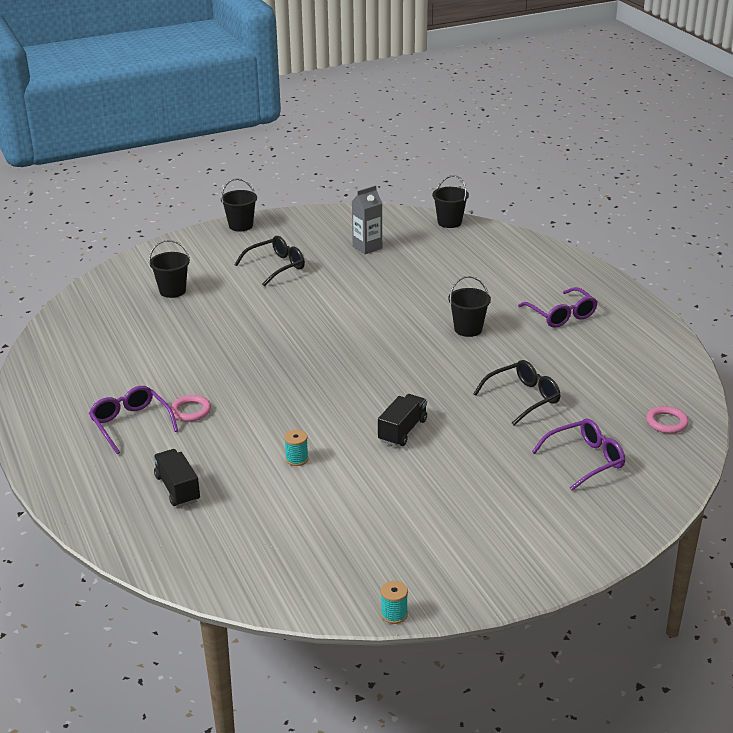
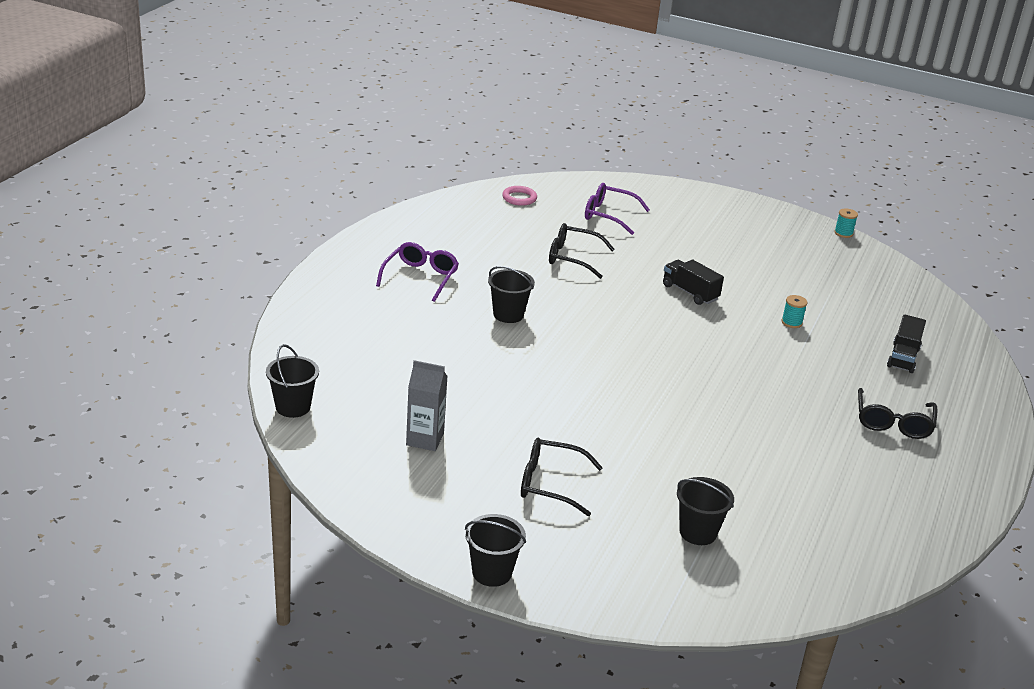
camera: 135 degrees left, 0 degrees up
(131, 424) = (893, 422): purple glasses -> black glasses
(191, 411) = (830, 401): pink ring -> none
(402, 431) = (690, 292): black truck -> black truck turned 60 degrees clockwise

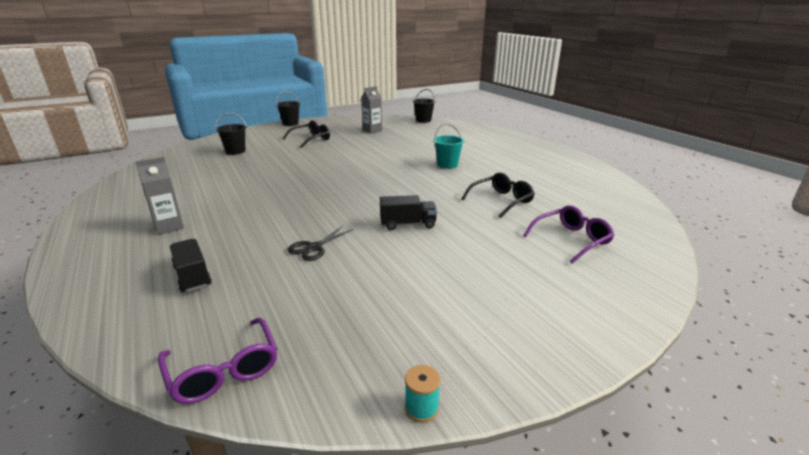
camera: 130 degrees right, 5 degrees down
(420, 277) = (510, 157): purple glasses -> purple glasses (224, 370)
(508, 314) = (447, 165): black bucket -> turquoise bucket
(519, 198) = (622, 212): pink ring -> none
(791, 322) = (314, 248): turquoise spool -> black scissors
(893, 422) = (169, 227): black glasses -> grey carton

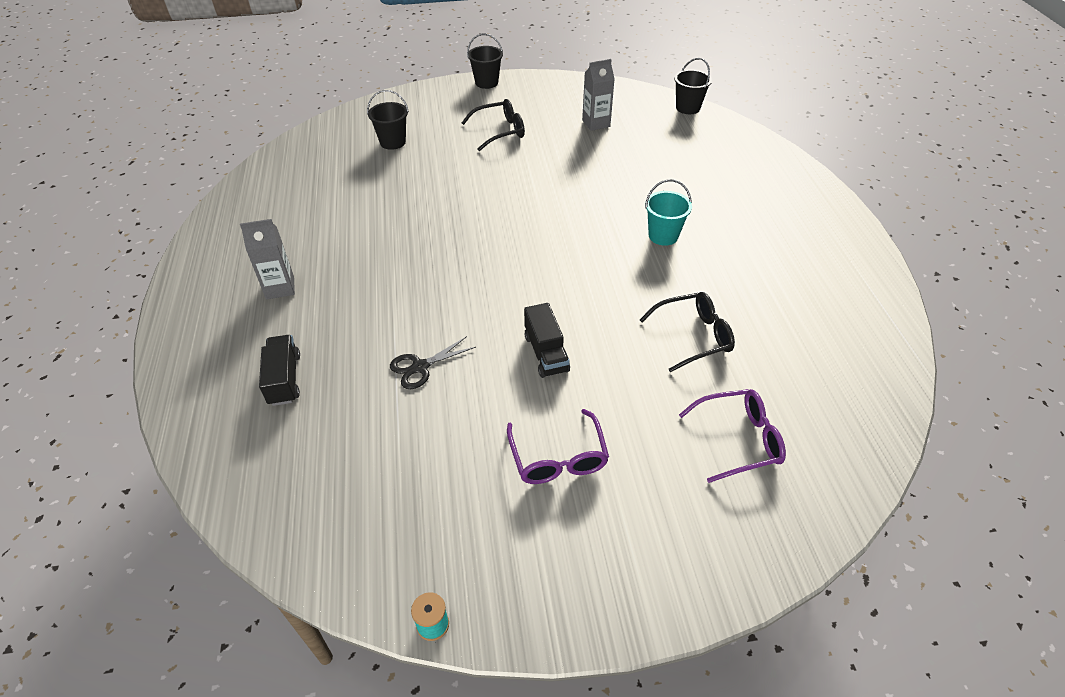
camera: 20 degrees right, 20 degrees up
(224, 370) = (280, 520): purple glasses -> purple glasses (558, 458)
(408, 224) = (546, 353): black truck -> black truck turned 60 degrees clockwise

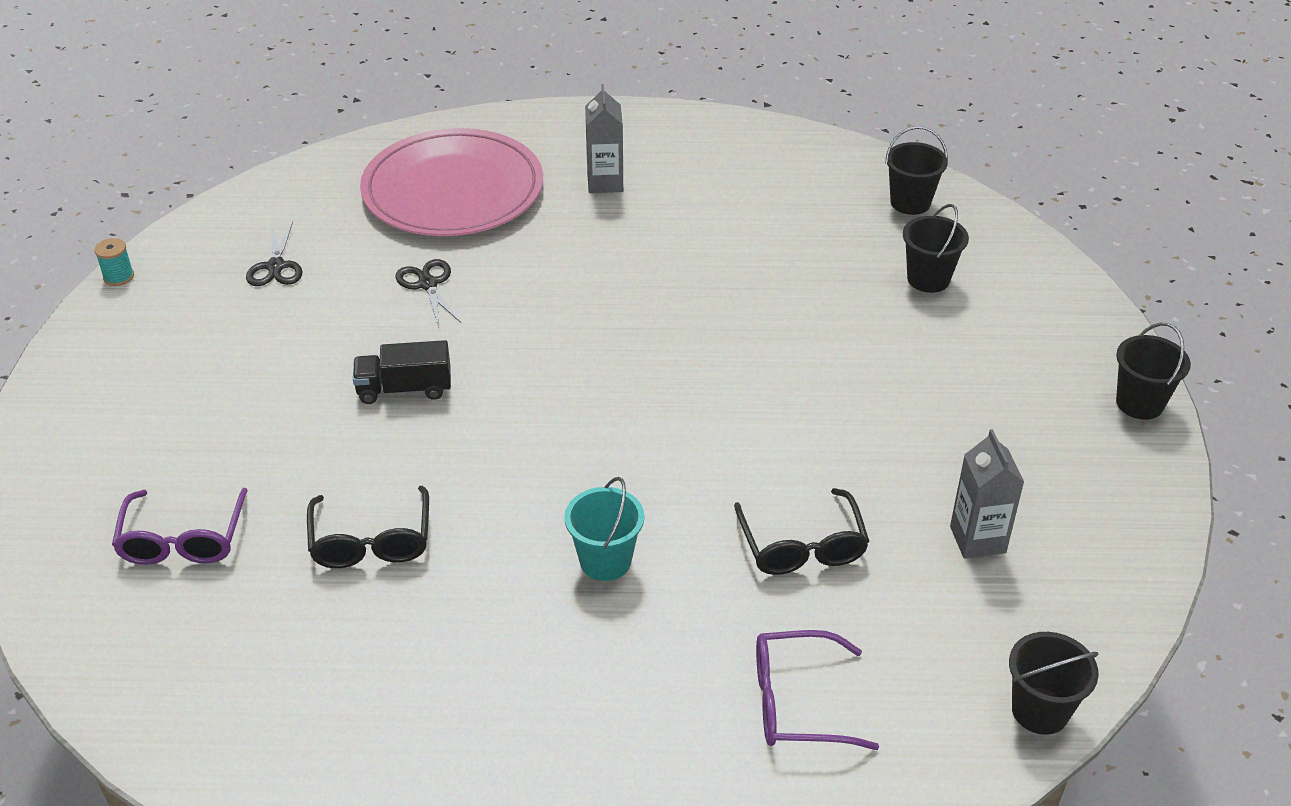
camera: 100 degrees right, 5 degrees down
(284, 379) = (453, 190): black truck -> pink plate
(313, 151) = (910, 202): none -> black bucket
(404, 482) = (276, 267): none -> black scissors
(500, 131) = (955, 403): black glasses -> black glasses (802, 546)
(558, 458) = (244, 377): purple glasses -> purple glasses (797, 703)

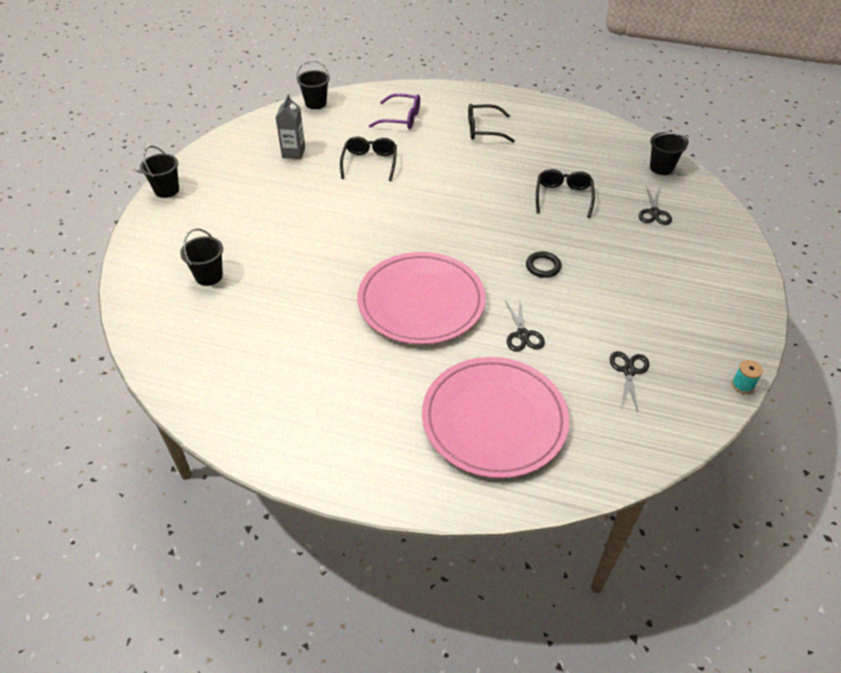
camera: 165 degrees left, 5 degrees up
(183, 540) = (654, 213): purple glasses -> black scissors
(404, 389) = (543, 266): black truck -> black ring
(579, 708) = (483, 130): none -> black glasses
(590, 301) = (421, 301): none -> pink plate
(605, 183) = (375, 401): grey carton -> none
(605, 561) = (458, 172): turquoise bucket -> none
(910, 202) = (171, 335): black bucket -> black bucket (661, 168)

